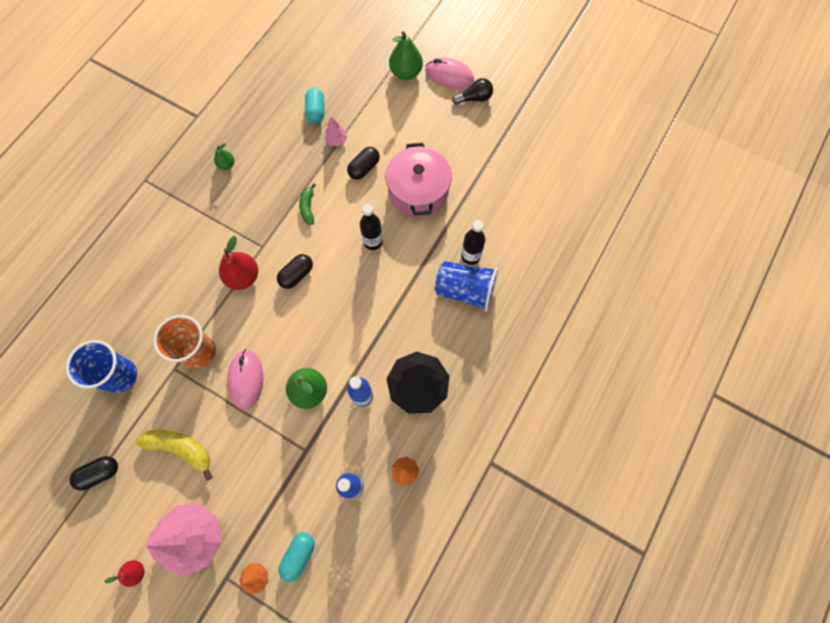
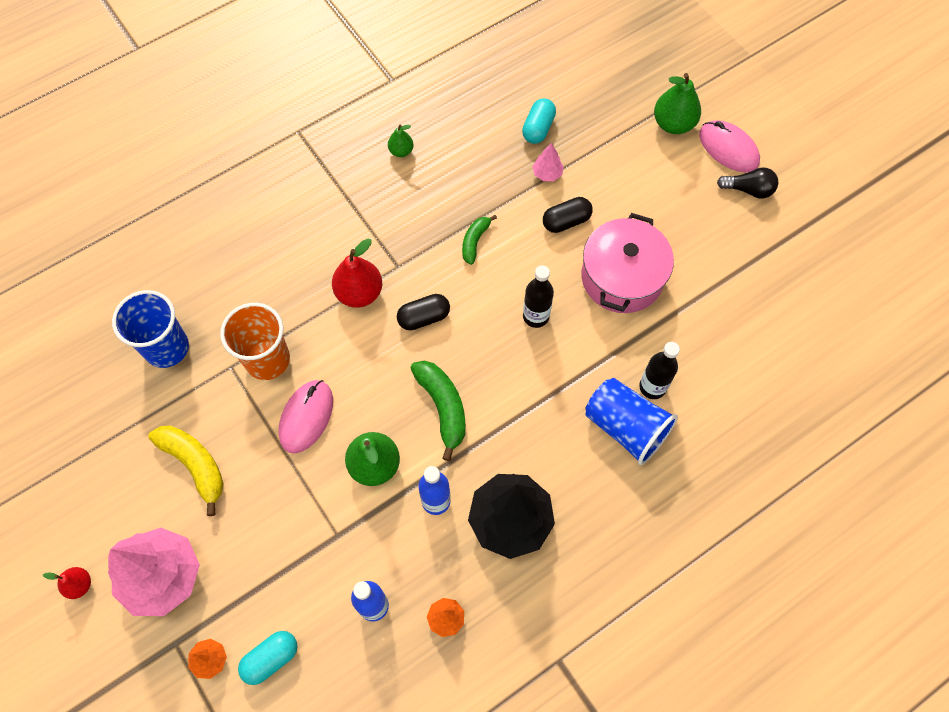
camera: 25 degrees right, 5 degrees down
(100, 473) = (92, 451): black capsule -> none
(338, 331) = (443, 407): none -> green banana

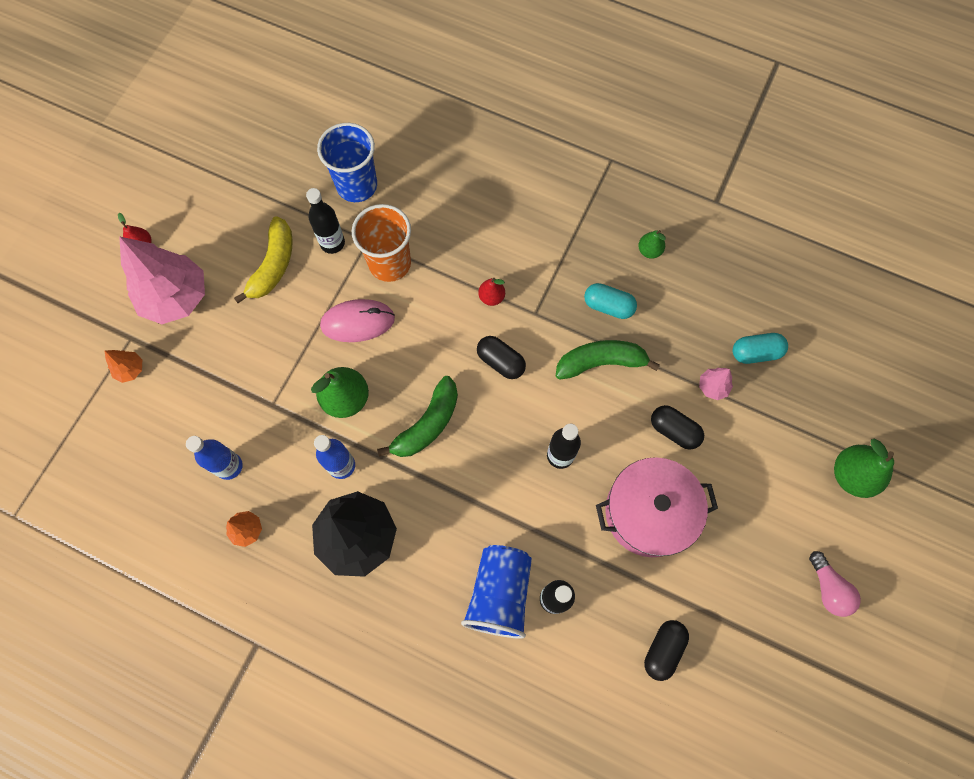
camera: 60 degrees right, 5 degrees up
(210, 399) = (332, 243): none -> black bottle
(271, 658) = (151, 413): turquoise capsule -> turquoise capsule (608, 306)
(359, 293) = (491, 297): red pear -> red pear, size x0.55
(475, 241) = (601, 362): green banana -> green banana, size x1.65
(728, 148) = (862, 544): pink mouse -> none
(735, 328) = (663, 649): none -> black capsule
(748, 190) = (828, 588): black light bulb -> pink light bulb

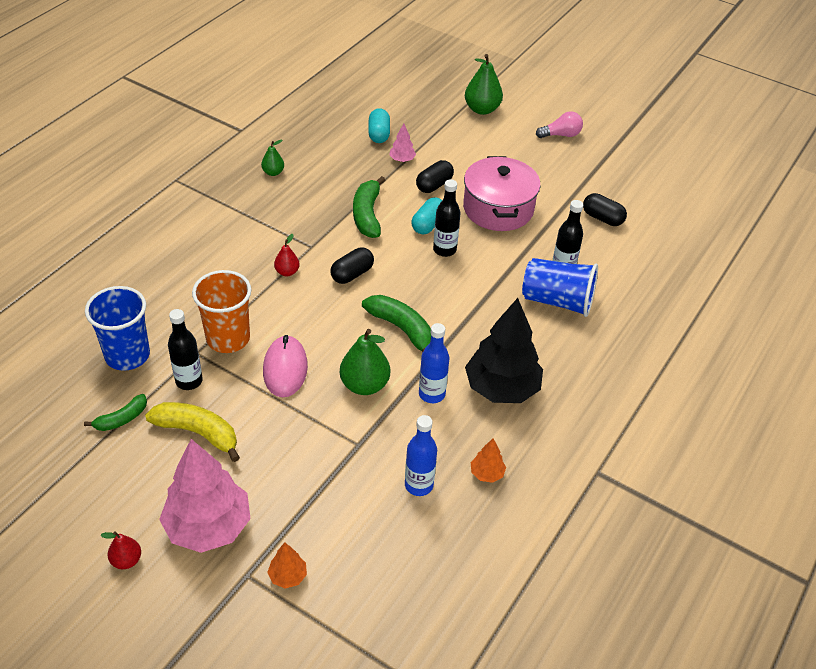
camera: 85 degrees left, 25 degrees down
(283, 202) = (121, 419): none -> green banana
(608, 306) = (317, 203): turquoise capsule -> turquoise capsule (428, 224)

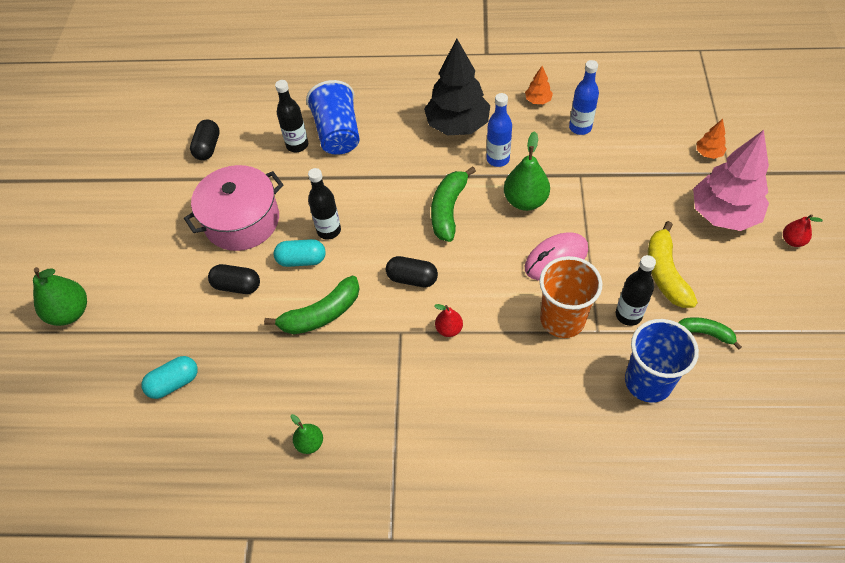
camera: 115 degrees left, 10 degrees up
(402, 160) = (210, 335): pink tree -> none
(561, 135) = (86, 226): pink light bulb -> none

